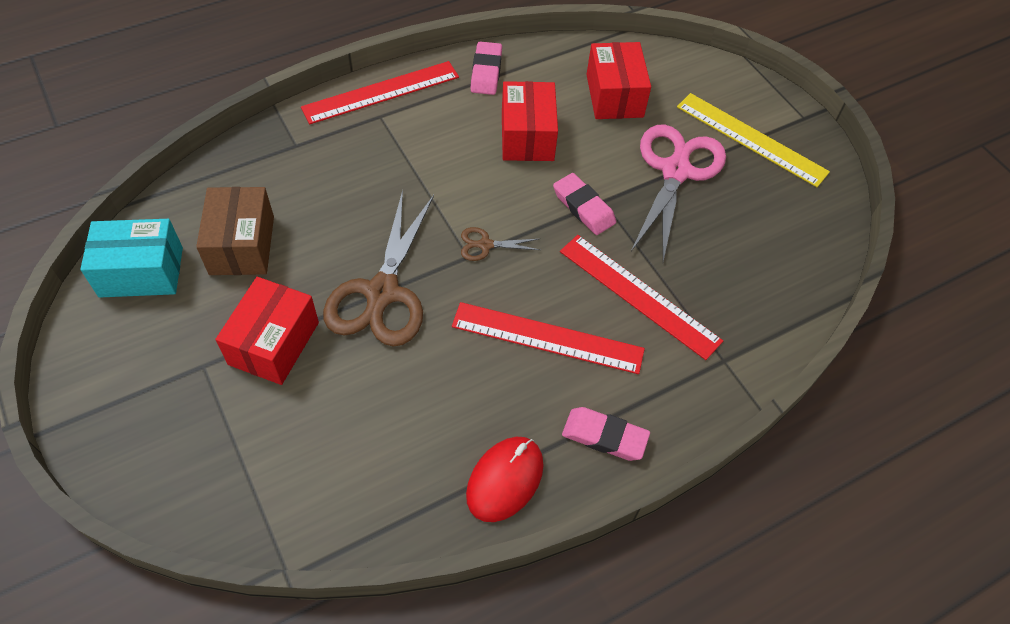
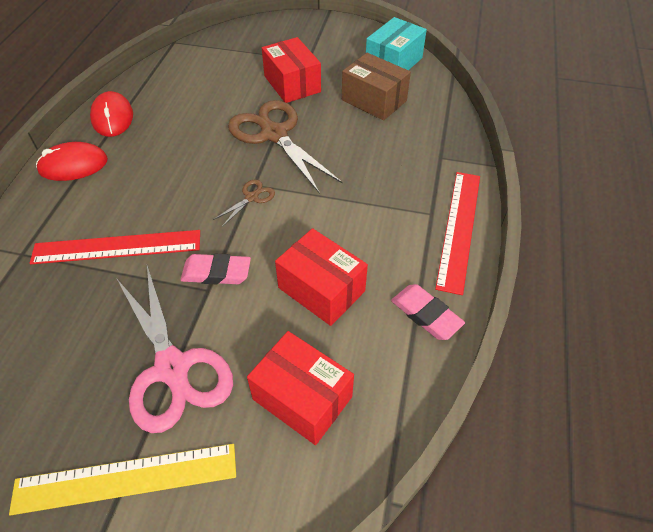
camera: 135 degrees right, 5 degrees down
(547, 338) = (154, 182): red ruler -> none
(604, 436) = (73, 165): pink eraser -> red mouse

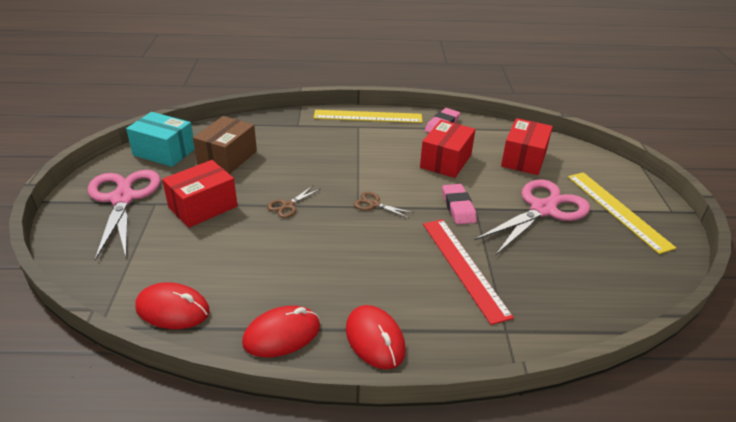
camera: 105 degrees left, 15 degrees down
(171, 69) = (172, 309): none -> red mouse
(274, 134) = (288, 205): brown scissors -> brown scissors, size x0.44
(320, 44) = (123, 199): none -> pink scissors
(459, 229) = (368, 116): red ruler -> yellow ruler

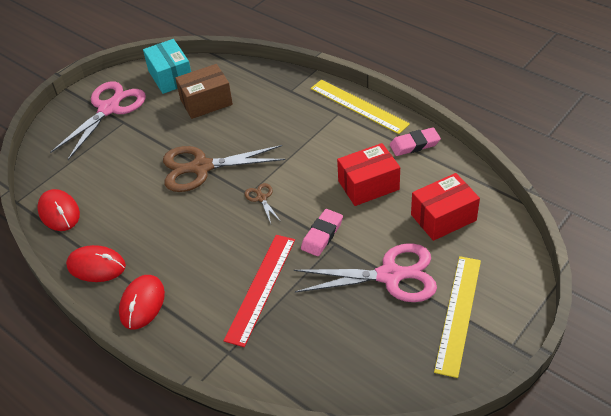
camera: 45 degrees right, 10 degrees up
(203, 207) = (148, 140): red box -> none
(288, 205) = (201, 167): brown scissors -> brown scissors, size x2.28

